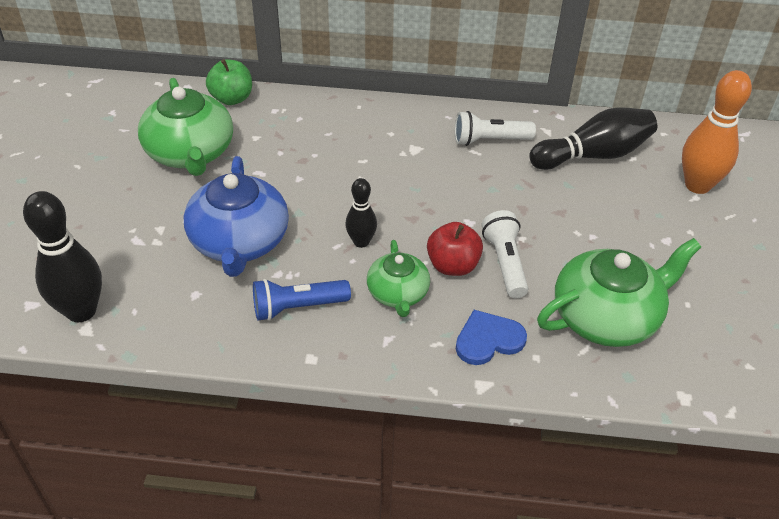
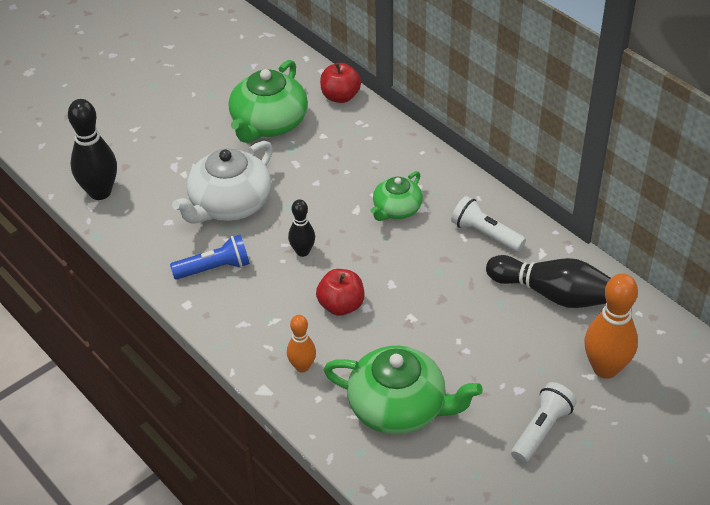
camera: 45 degrees right, 0 degrees up
(232, 98) = (340, 96): green apple -> red apple
(239, 242) = (229, 204): blue teapot -> white teapot
(297, 307) = (215, 268): blue flashlight -> blue flashlight turned 135 degrees clockwise
(398, 294) = (284, 300): green teapot -> green teapot (396, 209)
(488, 340) = (302, 366): blue heart -> orange bowling pin
(505, 263) = (378, 327): white flashlight -> white flashlight (541, 430)

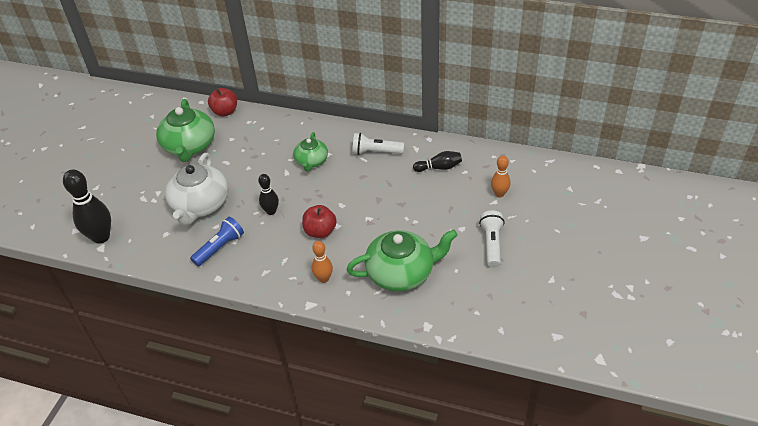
camera: 30 degrees left, 0 degrees up
(552, 294) = (439, 167): black bowling pin -> black bowling pin, size x0.57
(605, 368) = (499, 194): orange bowling pin -> orange bowling pin, size x0.57

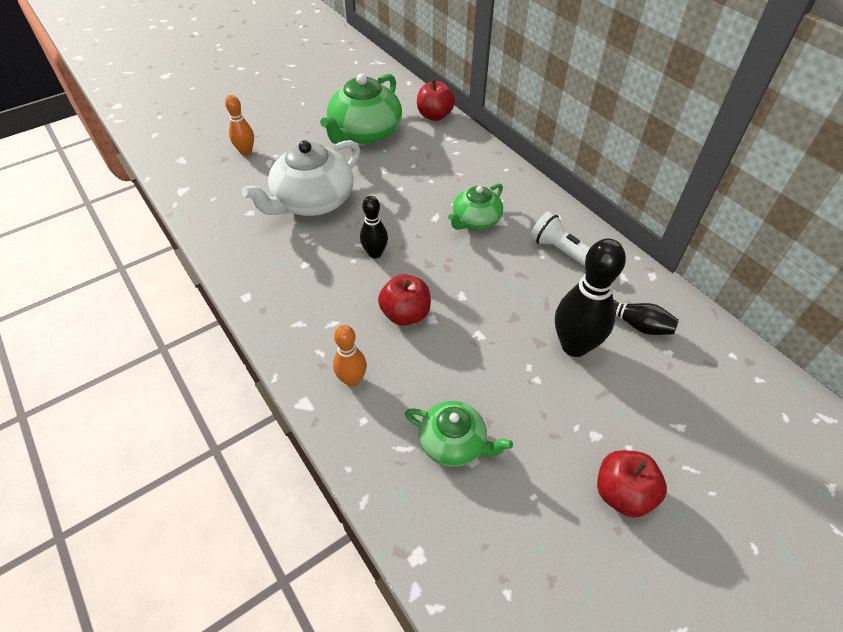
camera: 35 degrees right, 5 degrees up
(101, 237) = (193, 179): black bowling pin -> black bowling pin (574, 346)
(220, 247) = (283, 262): blue flashlight -> none
(401, 272) = (453, 443): green teapot -> green teapot, size x0.59
(492, 244) = (622, 493): white flashlight -> red apple
(499, 194) = (698, 419): orange bowling pin -> orange bowling pin (246, 152)

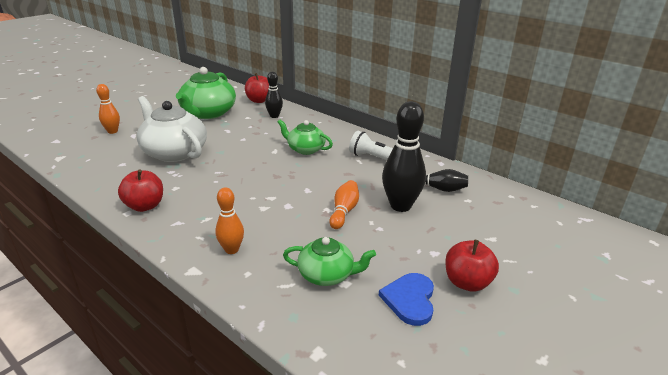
camera: 15 degrees left, 20 degrees down
(312, 201) = (174, 152): white teapot -> white teapot turned 105 degrees clockwise
(375, 253) = (232, 175): black bowling pin -> black bowling pin (274, 116)
(405, 314) = (266, 205): red apple -> red apple (145, 206)
(475, 220) = (305, 149): green teapot -> green teapot turned 90 degrees clockwise
(499, 342) = (344, 211): none -> orange bowling pin
(543, 504) = (410, 299): none -> blue heart

